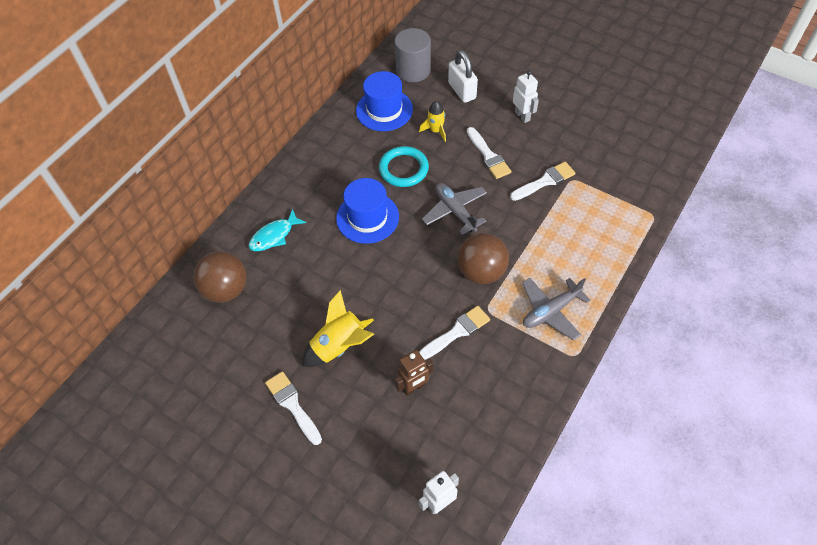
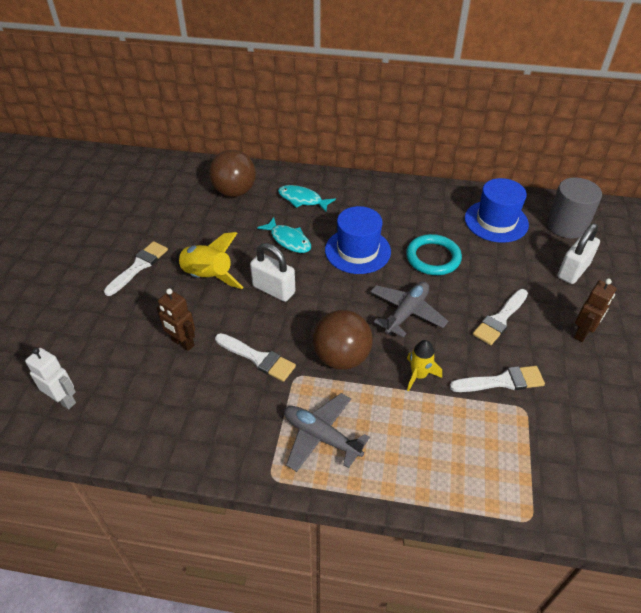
camera: 65 degrees right, 10 degrees down
(325, 265) = (288, 240): none -> turquoise fish
(383, 296) = (274, 289): none -> white padlock
(436, 131) = (500, 266): yellow rocket -> yellow rocket (419, 375)
(522, 116) = (582, 333): white robot -> brown robot
(545, 181) = (501, 381): white brush -> white brush turned 45 degrees counterclockwise

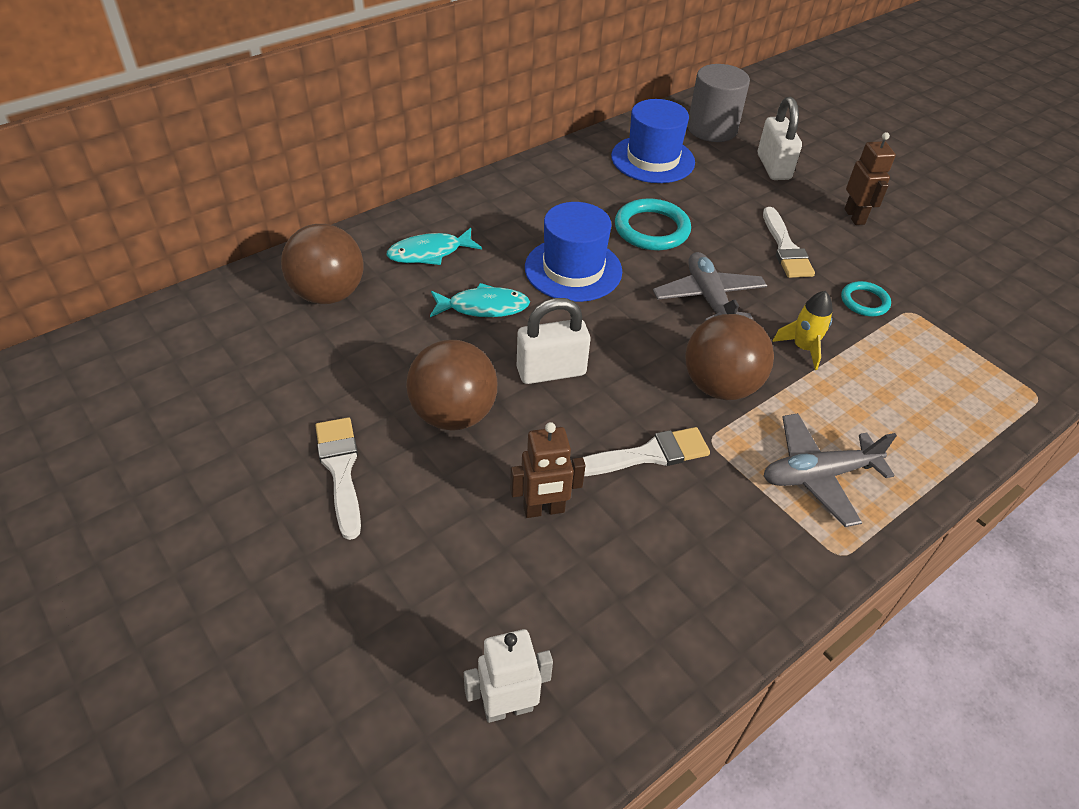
camera: 50 degrees left, 0 degrees up
(207, 277) = (453, 414): yellow rocket -> brown ball
(501, 381) = (864, 301): white brush -> turquoise ring

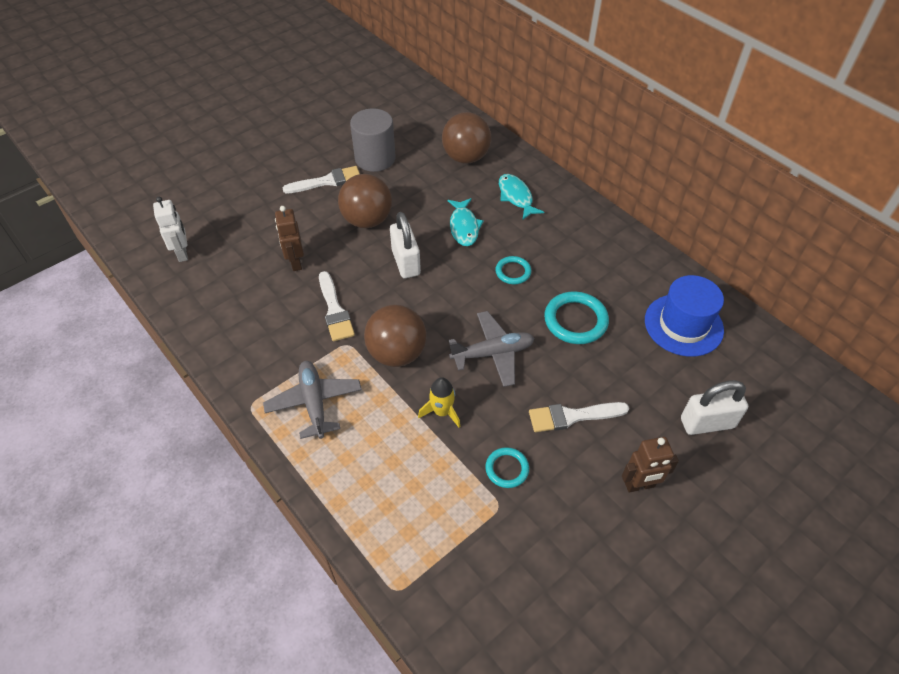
camera: 90 degrees right, 5 degrees up
(573, 269) = (513, 272): blue hat -> turquoise ring
(712, 129) = (759, 375): grey cylinder -> grey cylinder (375, 158)

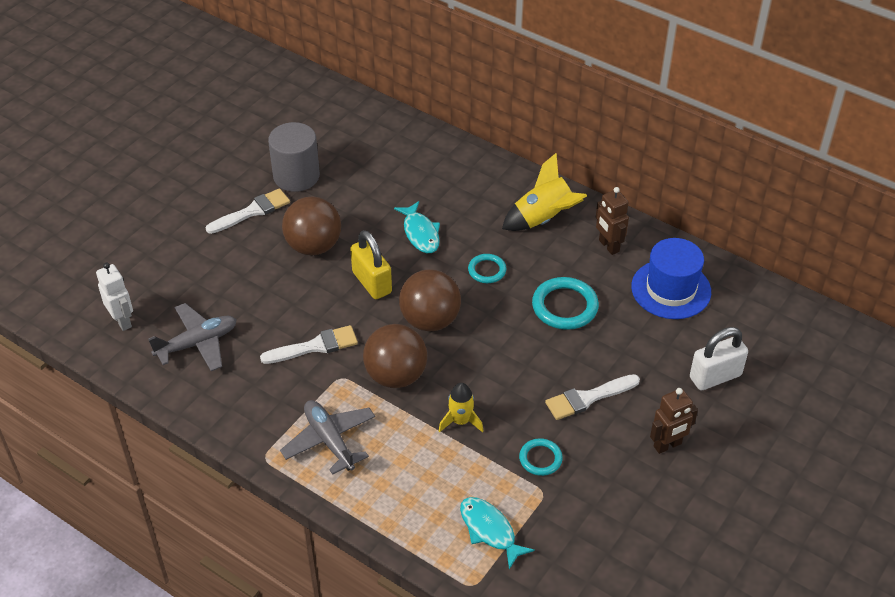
camera: 15 degrees left, 5 degrees down
(295, 262) = (253, 306): brown robot -> brown robot (608, 246)
(334, 310) = (315, 346): white brush -> white brush turned 75 degrees counterclockwise
(406, 262) = (372, 282): white padlock -> yellow padlock
(466, 157) = (397, 157): brown ball -> brown ball (430, 320)
(492, 353) = (492, 355): grey plane -> grey plane (197, 343)
(516, 197) = (465, 190): turquoise fish -> turquoise fish (490, 530)
(579, 235) = (543, 219): none -> yellow rocket

